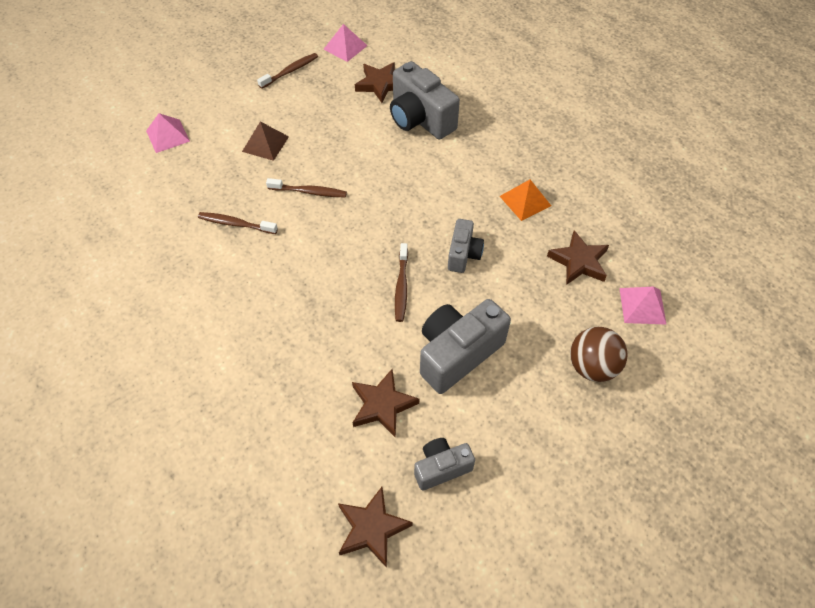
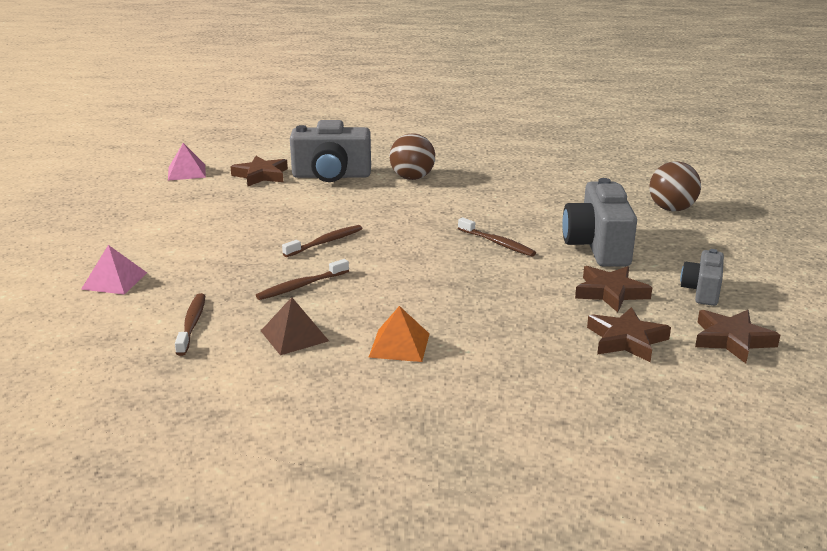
camera: 50 degrees left, 30 degrees down
(265, 144) = (228, 240): brown pyramid -> brown pyramid (294, 335)
(290, 71) = (162, 201): brown toothbrush -> brown toothbrush (192, 324)
(463, 254) = (502, 211): grey camera -> none
(467, 164) = (412, 178): none -> brown ball
(525, 201) = (485, 174): orange pyramid -> orange pyramid (399, 345)
(579, 261) = (571, 179): brown star -> brown star (626, 340)
(642, 306) = (639, 177): pink pyramid -> none

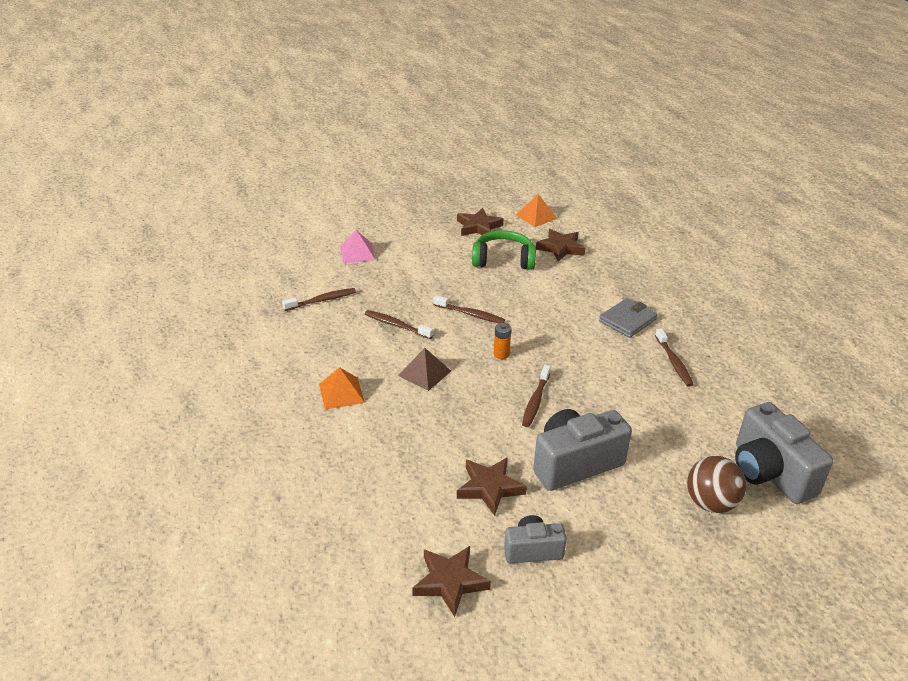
camera: 65 degrees right, 10 degrees up
(186, 172) = (536, 216): pink pyramid -> orange pyramid
(246, 205) = (503, 260): none -> green headphones
(294, 335) = (329, 344): brown pyramid -> brown pyramid (424, 373)
(331, 176) = (591, 279): grey camera -> grey camera (769, 473)
(410, 242) = (501, 354): none -> orange battery
(412, 178) = (627, 320): brown ball -> grey wallet
(488, 176) = (673, 362): none -> brown toothbrush
(626, 340) = (412, 511): brown star -> brown star (478, 227)

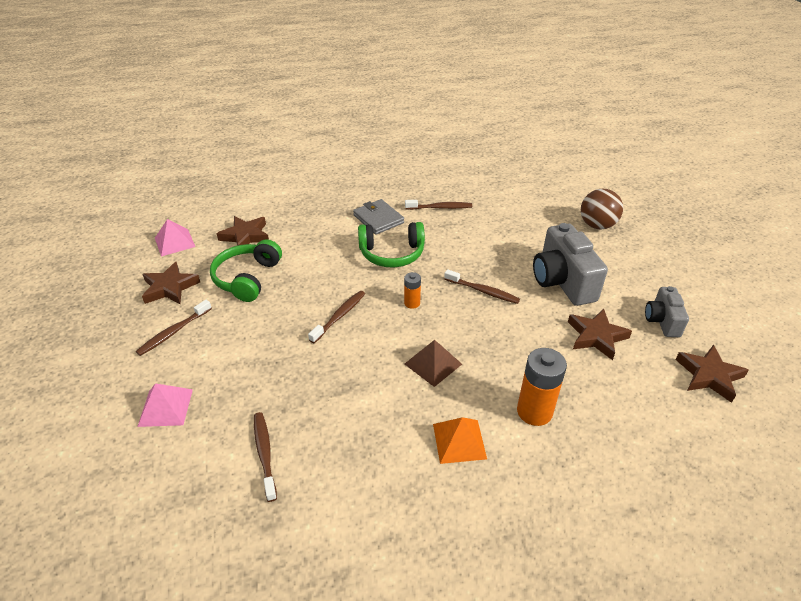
camera: 80 degrees left, 5 degrees up
(378, 438) = (534, 411): none -> orange battery
(396, 325) = (342, 379): brown toothbrush -> brown toothbrush (174, 332)
(536, 216) = (174, 242): orange pyramid -> pink pyramid
(572, 335) = (392, 253): none -> green headphones
(769, 473) = (564, 195): grey camera -> none

